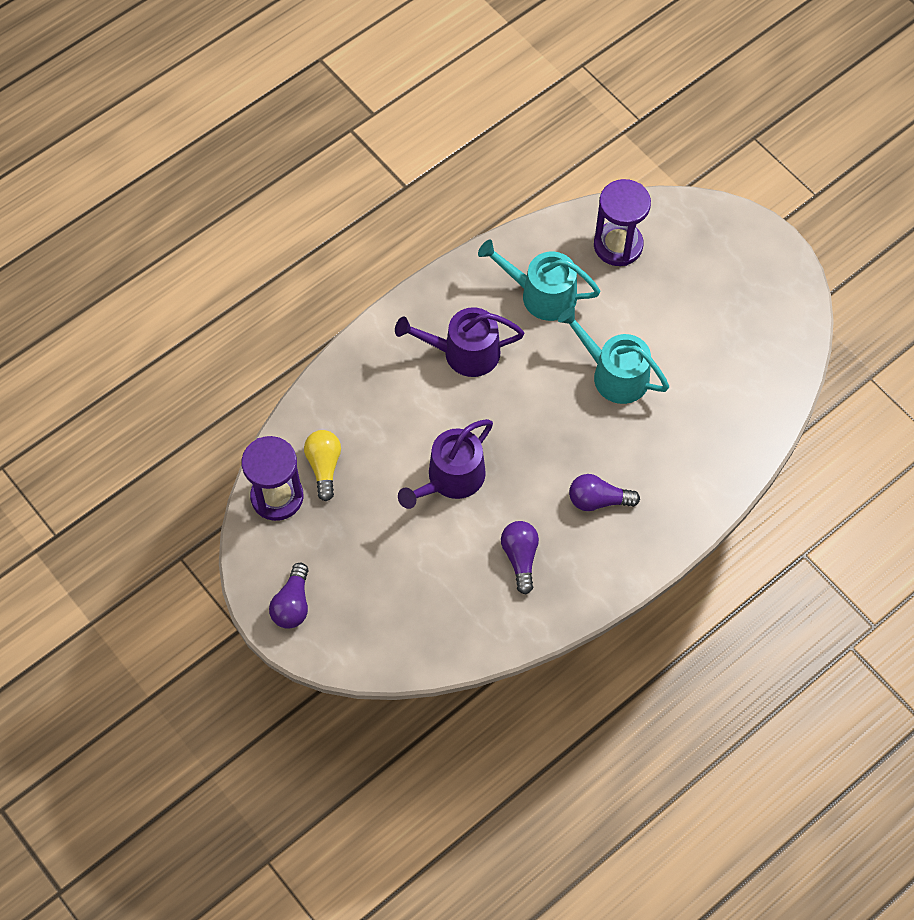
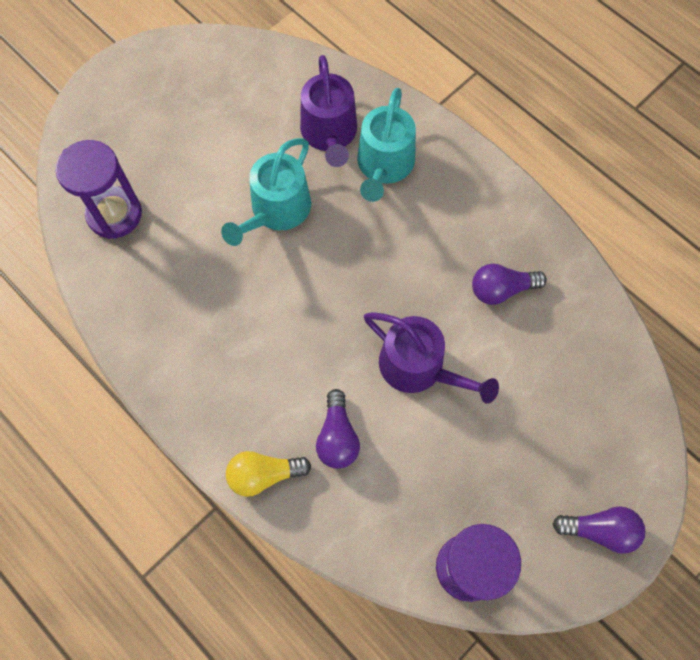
camera: 95 degrees left, 5 degrees up
(324, 466) = (420, 514): yellow light bulb -> yellow light bulb (264, 475)
(464, 352) = (258, 366): purple watering can -> purple watering can (329, 134)
(541, 294) = (179, 288): turquoise watering can -> turquoise watering can (384, 165)
(598, 500) = (425, 219): purple light bulb -> purple light bulb (337, 437)

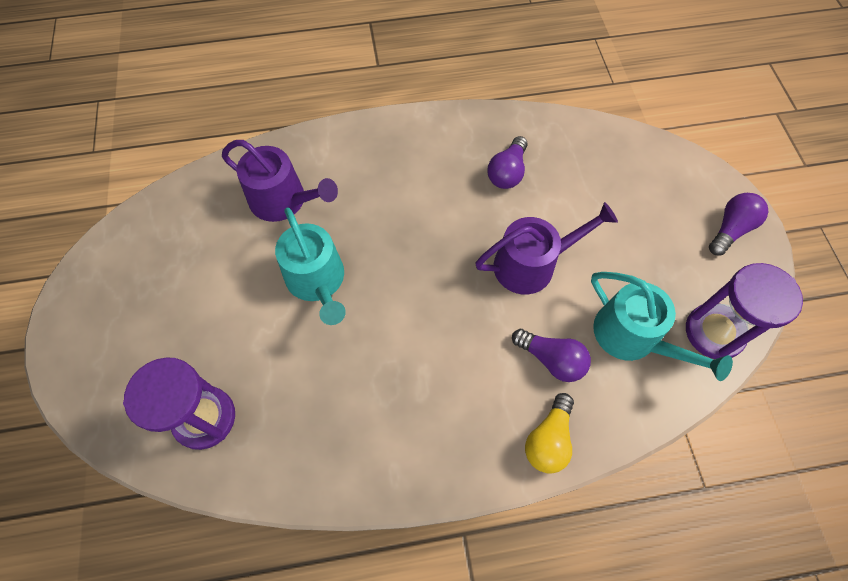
camera: 55 degrees left, 5 degrees down
(384, 165) = (344, 182): turquoise watering can -> turquoise watering can (632, 337)

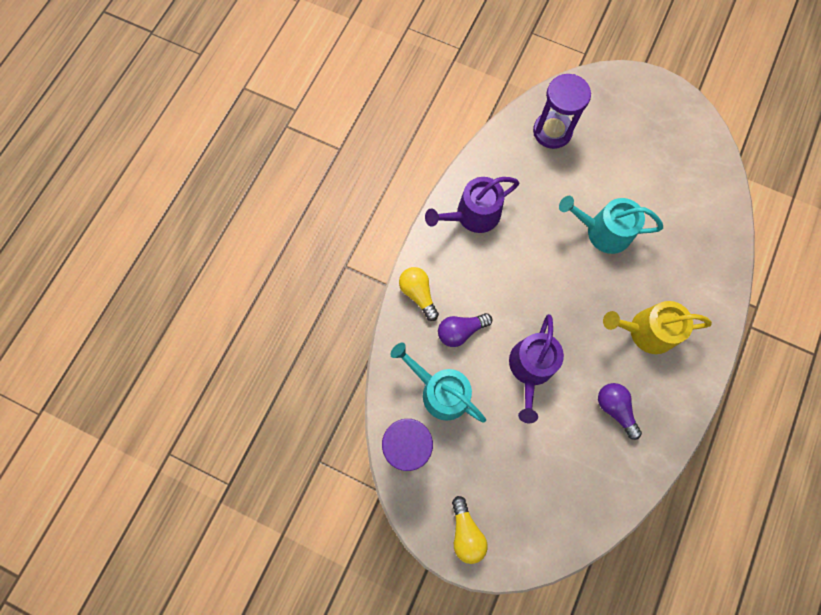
camera: 125 degrees right, 10 degrees up
(283, 200) = (681, 244): purple watering can -> purple watering can (473, 215)
(407, 185) = (646, 331): none -> yellow watering can
(632, 337) = (440, 391): turquoise watering can -> turquoise watering can turned 45 degrees clockwise
(730, 229) = (466, 532): purple light bulb -> yellow light bulb

